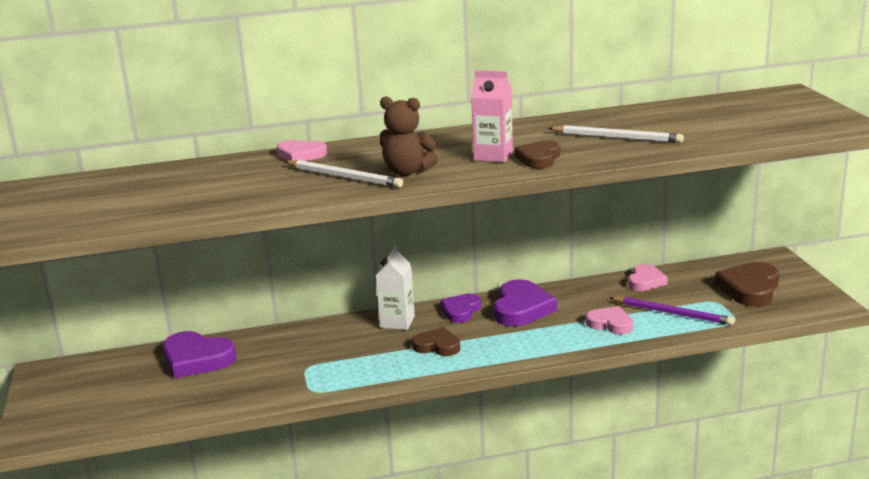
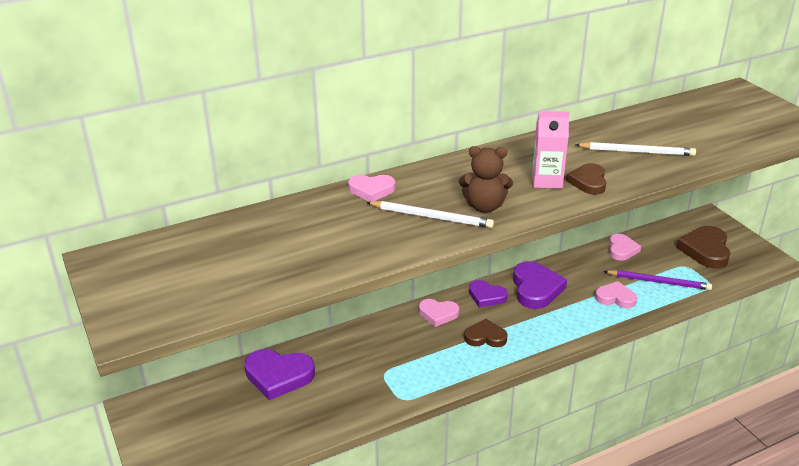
camera: 15 degrees left, 10 degrees up
(397, 322) = (438, 314): white carton -> pink heart
(461, 311) = (486, 296): purple heart -> purple heart turned 75 degrees counterclockwise

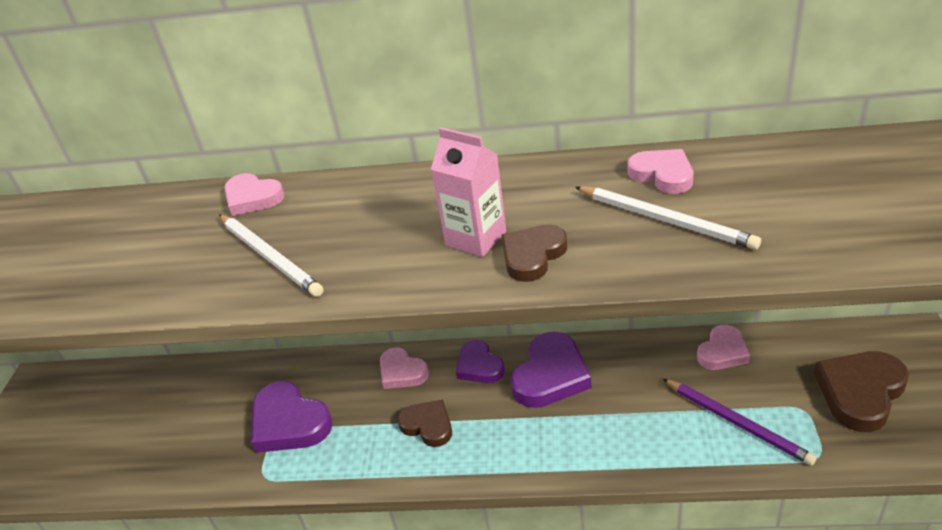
camera: 35 degrees right, 5 degrees up
(278, 376) = (176, 393): purple heart -> purple heart (289, 423)
(484, 206) = (349, 259): brown teddy bear -> none
(615, 298) = (649, 427): pink heart -> pink heart (662, 175)

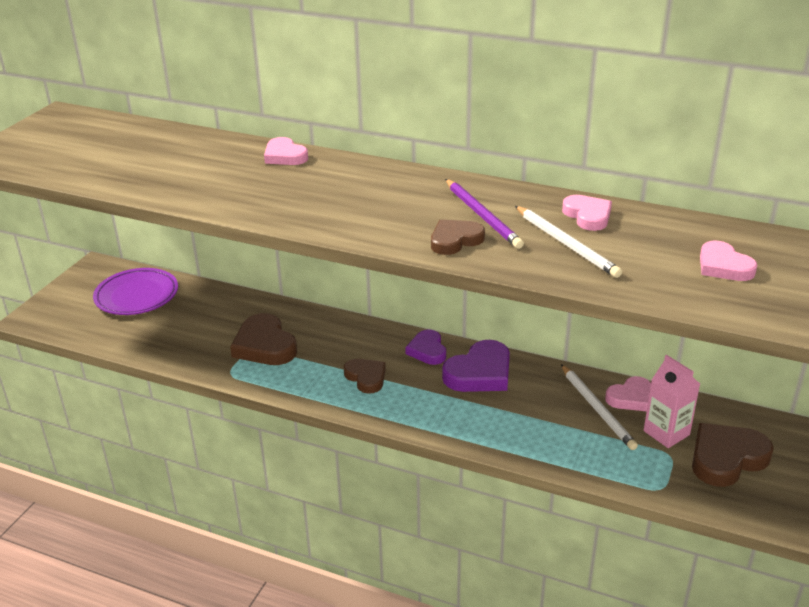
camera: 15 degrees right, 5 degrees down
(102, 406) = (137, 296): none -> purple plate
(269, 256) = (276, 194): white pencil -> white pencil (597, 408)
(289, 423) = (264, 345): purple heart -> brown heart
(402, 372) = (365, 337): pink heart -> pink heart (723, 266)
(476, 238) = (423, 220): pink carton -> pink carton (666, 433)
(737, 422) = (609, 447): purple pencil -> purple pencil (482, 215)

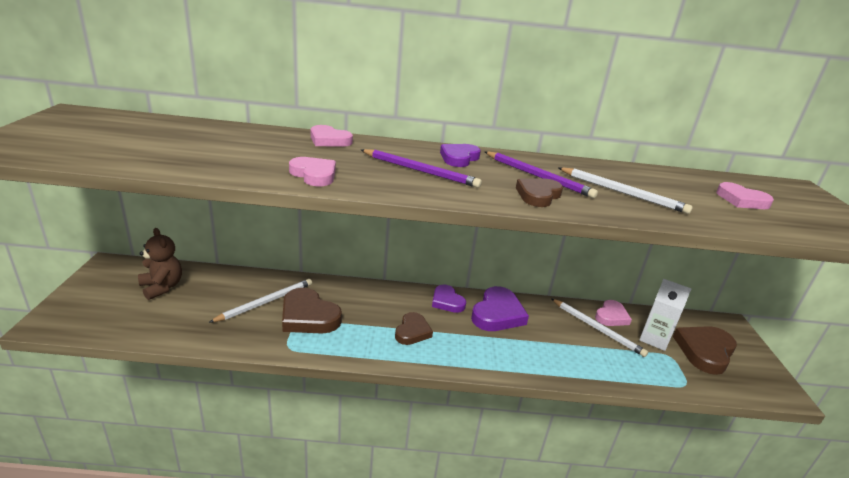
camera: 25 degrees left, 5 degrees down
(137, 296) = (162, 287): purple plate -> brown teddy bear
(228, 324) = (265, 302): none -> white pencil
(350, 201) = (420, 171): none -> purple pencil
(366, 377) = (412, 331): brown heart -> brown heart turned 75 degrees clockwise
(411, 186) = (459, 158): none -> purple heart
(588, 216) = (612, 172): pink heart -> pink heart (314, 175)
(666, 433) = (654, 339): pink carton -> white carton

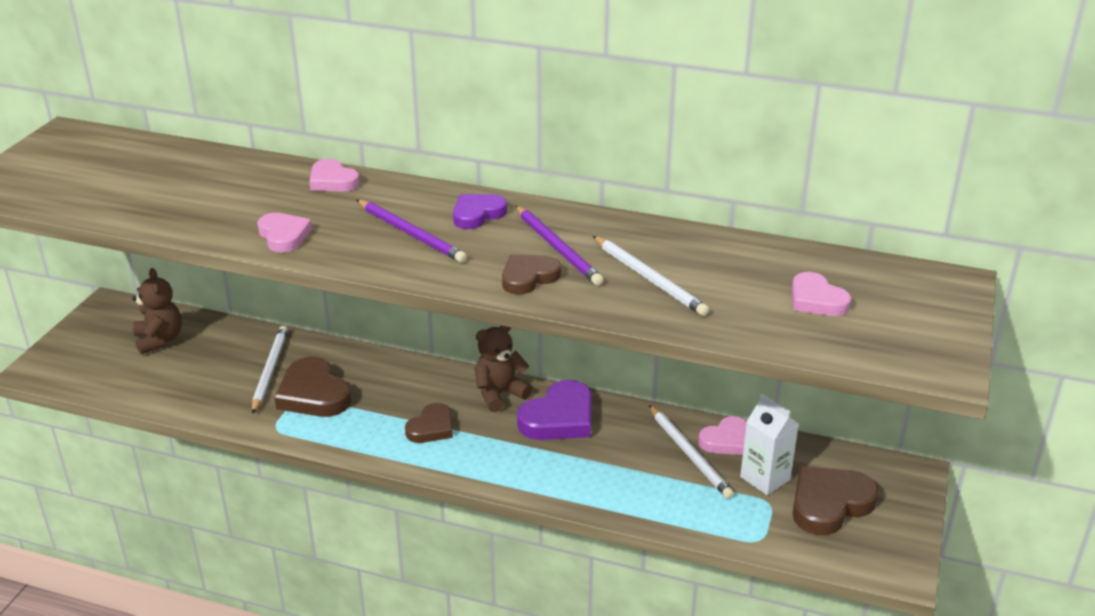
camera: 20 degrees right, 5 degrees up
(265, 302) = (270, 371): white pencil -> white pencil turned 60 degrees counterclockwise
(447, 301) = (499, 394): purple heart -> brown teddy bear

